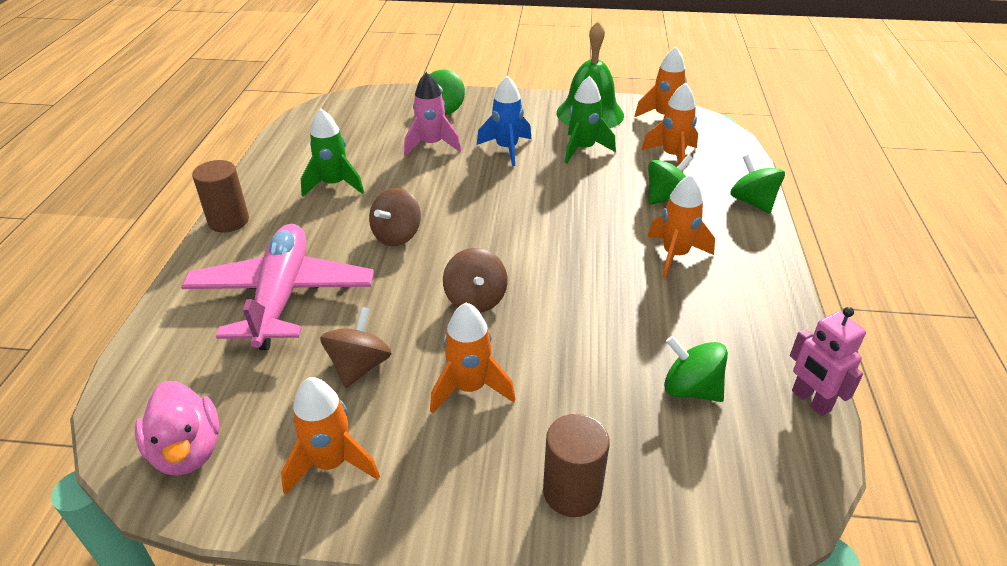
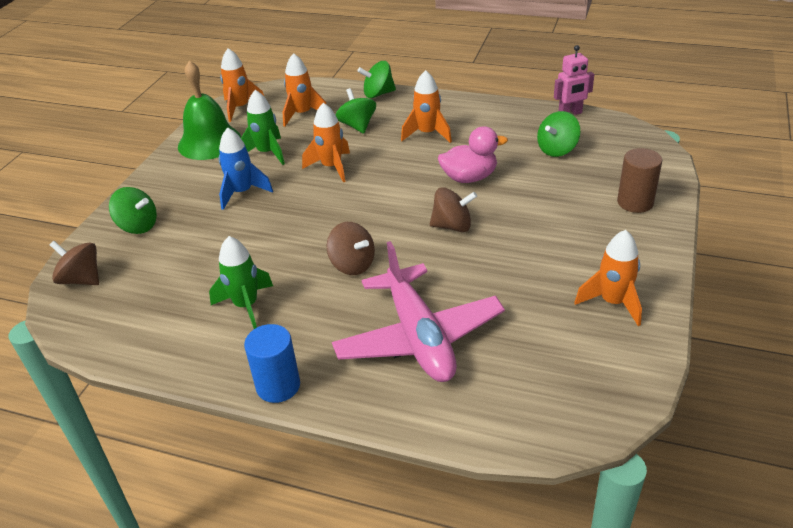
camera: 75 degrees left, 0 degrees up
(187, 451) = (599, 383): pink duck -> pink duck (469, 178)
(229, 221) = (278, 386): brown cylinder -> blue cylinder
(282, 296) = (419, 337): pink plane -> pink plane turned 120 degrees counterclockwise
(359, 366) = (517, 288): brown spinning top -> brown spinning top (82, 279)
(431, 145) = (206, 237): pink rocket -> none
(470, 388) = (546, 235): orange rocket -> orange rocket (331, 167)

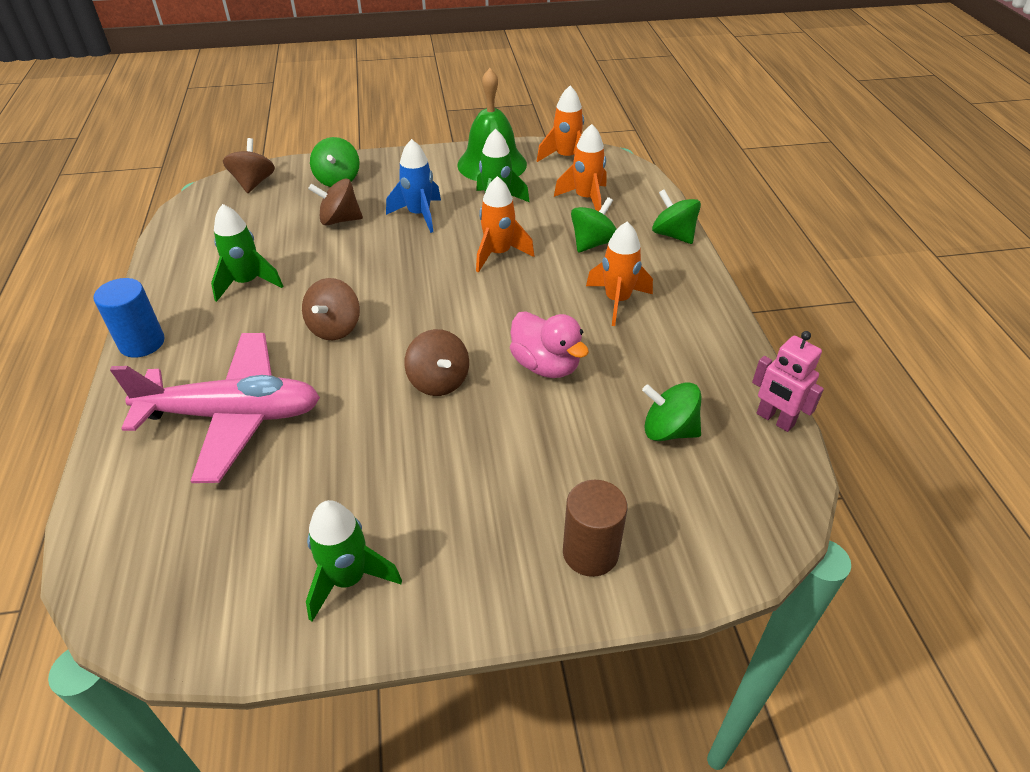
camera: 60 degrees right, 5 degrees up
(204, 236) = (339, 220): none -> brown spinning top
(419, 337) = (233, 415): pink plane -> pink plane turned 135 degrees counterclockwise
(612, 302) = (348, 579): orange rocket -> green rocket

